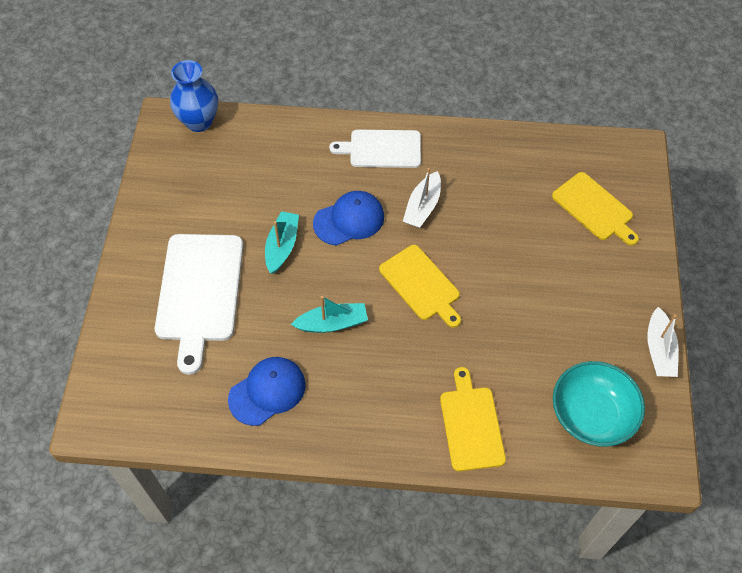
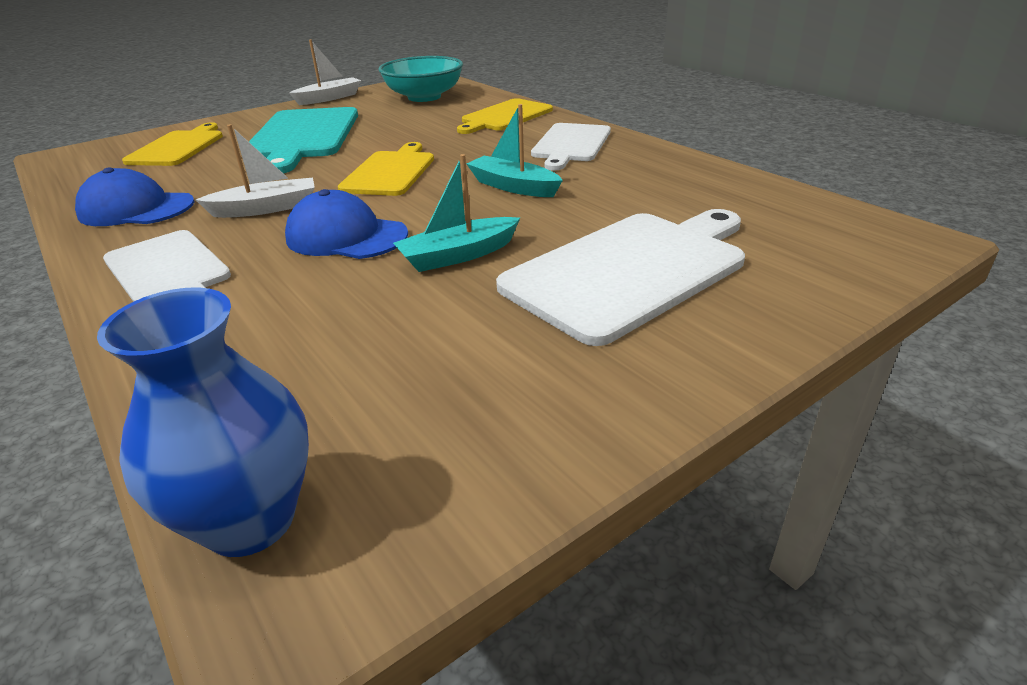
camera: 130 degrees left, 25 degrees down
(267, 391) = (648, 180): blue cap -> blue cap (136, 209)
(365, 409) = (571, 144): none -> white cutting board
(550, 280) = (303, 136): none -> turquoise cutting board

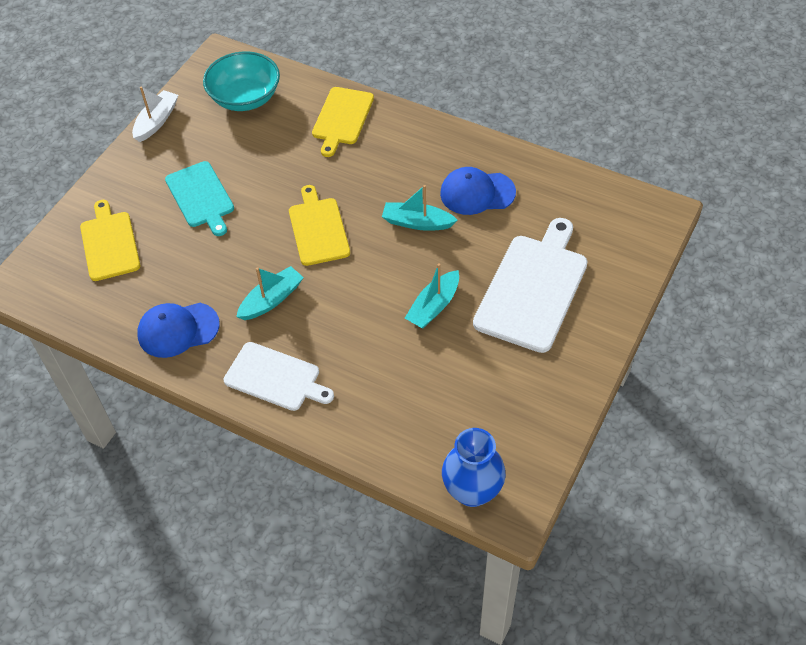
camera: 25 degrees left, 20 degrees up
(266, 208) = (271, 300): white boat -> turquoise boat
(303, 136) = (201, 197): turquoise cutting board -> turquoise cutting board, size x0.64
(346, 236) = (353, 311): blue cap -> blue cap (477, 193)
(571, 144) = (421, 152): white cutting board -> none

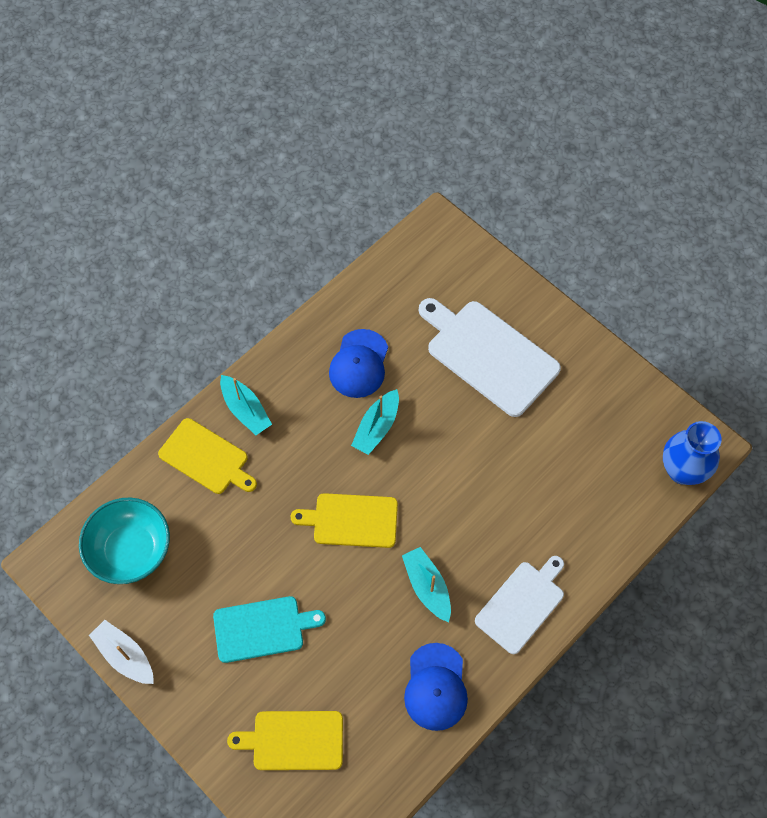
camera: 75 degrees left, 10 degrees up
(433, 306) = (482, 443): turquoise boat -> turquoise boat (245, 410)

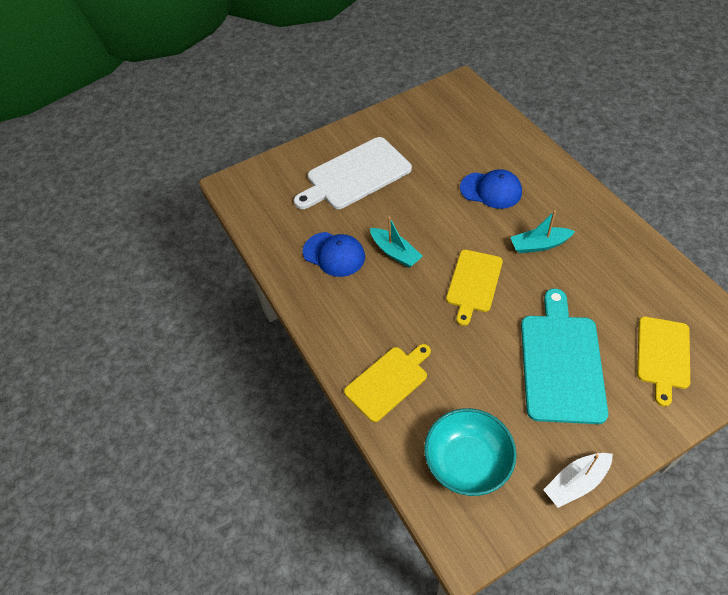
camera: 70 degrees left, 10 degrees down
(245, 410) = (350, 342): turquoise boat -> none
(262, 628) = (561, 362): turquoise cutting board -> turquoise cutting board, size x1.55
(436, 687) = (621, 254): blue cap -> blue cap (491, 190)
(522, 604) = (561, 193): white cutting board -> none
(682, 470) = (476, 97): blue vase -> none

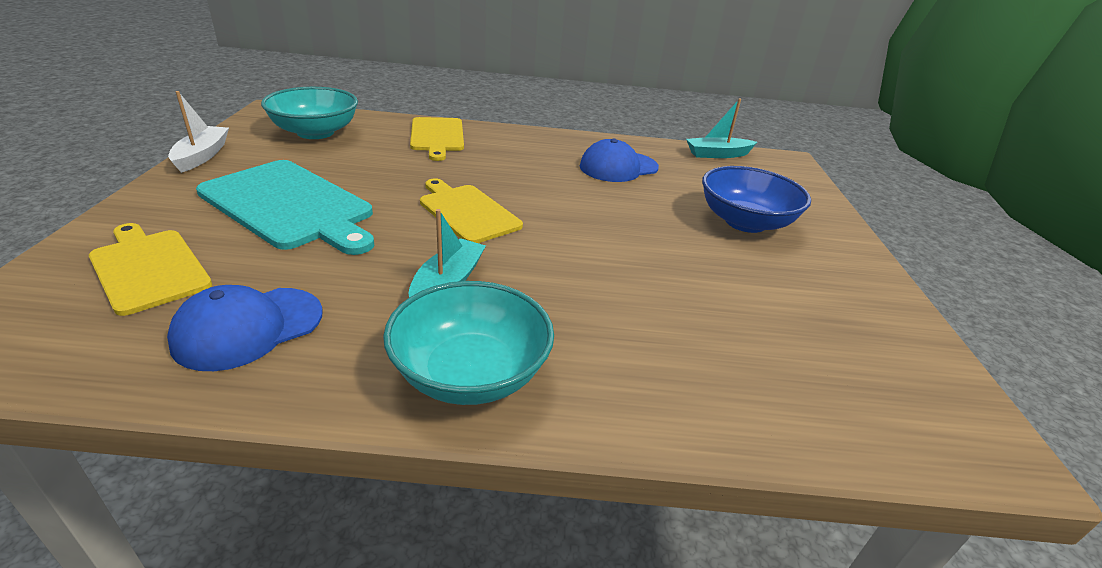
camera: 115 degrees right, 20 degrees down
(355, 175) = (745, 222): white cutting board -> blue bowl
(395, 252) = (578, 193): turquoise boat -> turquoise boat (717, 154)
(491, 190) = (606, 304): blue cap -> blue cap (248, 328)
(575, 203) = (470, 373): none -> turquoise bowl

